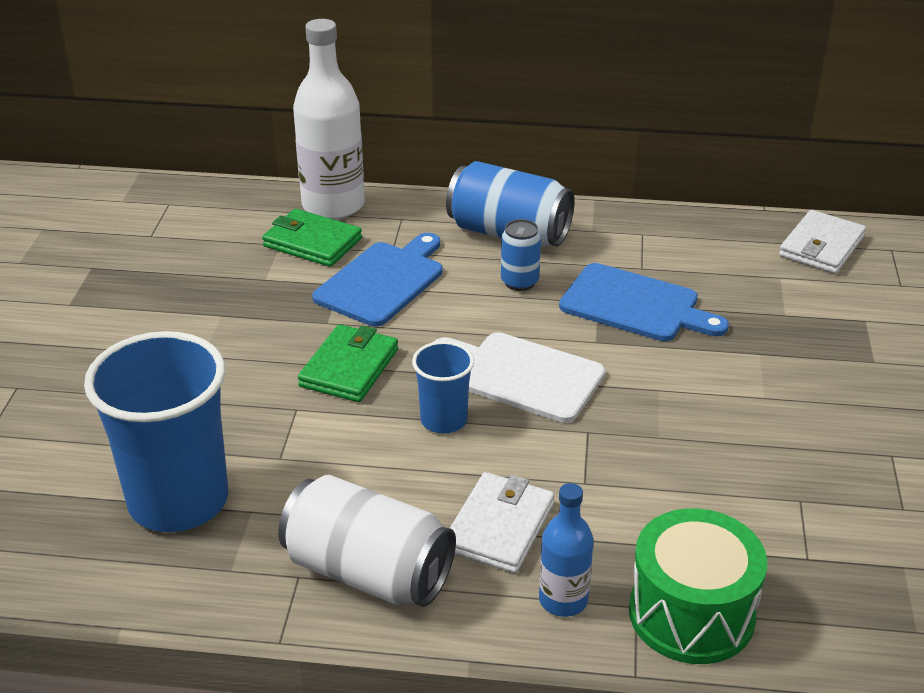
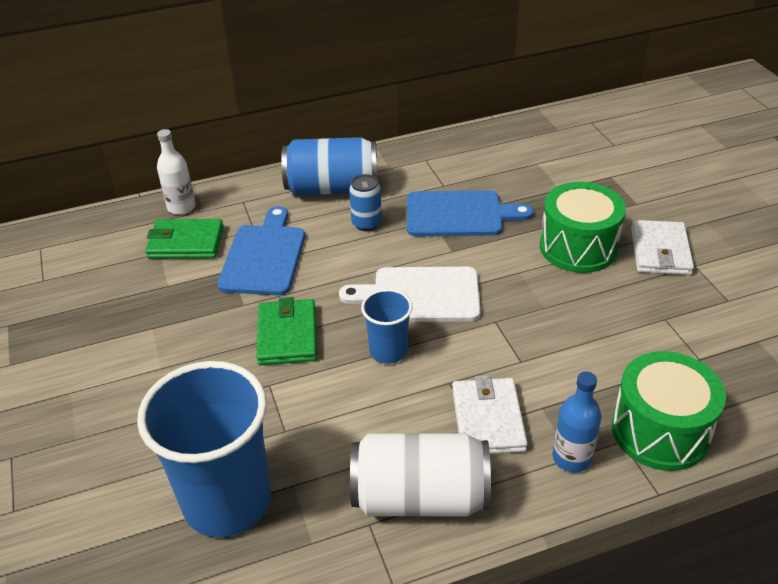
camera: 25 degrees left, 5 degrees up
(333, 205) = (181, 207): white bottle -> white bottle, size x0.54
(754, 386) = (578, 247): none -> green drum
(821, 246) = (547, 133): white wallet -> white wallet (660, 251)

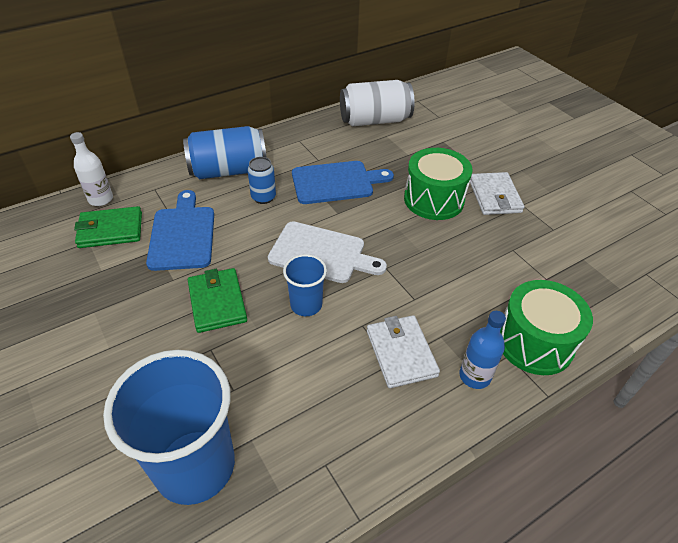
camera: 15 degrees left, 5 degrees up
(420, 295) = (321, 253): white cutting board -> white cutting board turned 150 degrees counterclockwise
(420, 497) = (362, 432): white can -> white can (375, 120)

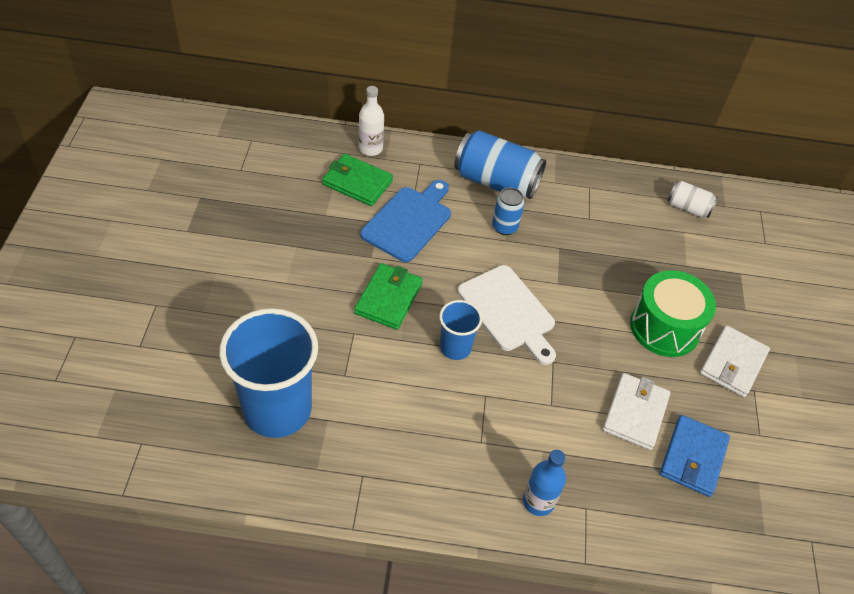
camera: 35 degrees right, 5 degrees up
(336, 182) = (584, 252): blue cutting board -> none
(375, 120) = (688, 208): white can -> white can, size x0.54
(401, 353) = (495, 440): white wallet -> white wallet (635, 413)
(534, 270) = (693, 457): none -> blue wallet
(534, 342) = (621, 515): green drum -> none

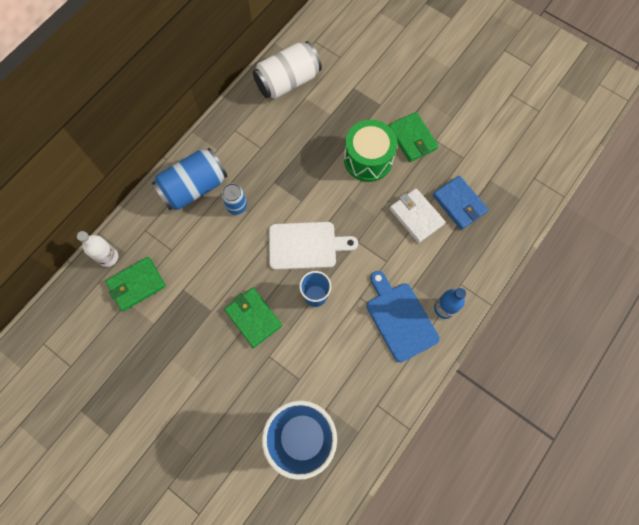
camera: 55 degrees left, 20 degrees up
(408, 221) = (194, 268): blue cutting board -> blue cutting board (400, 318)
(688, 208) = (288, 81): white can -> white can, size x1.87
(733, 363) = (412, 138): white wallet -> green wallet

